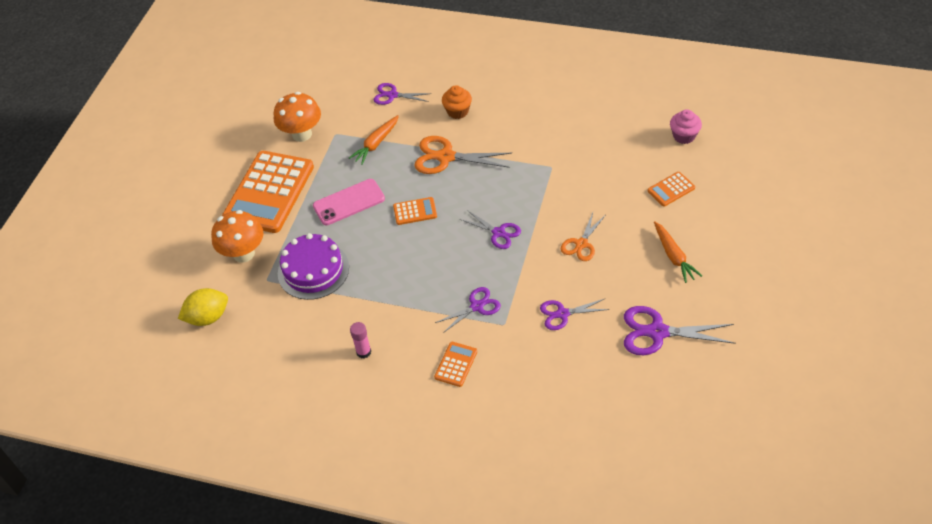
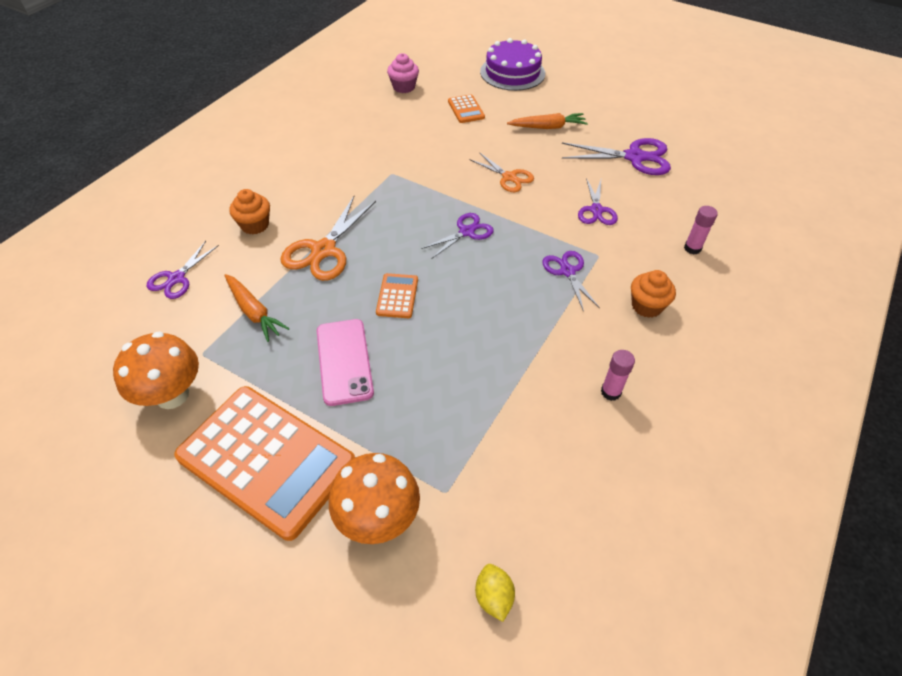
camera: 80 degrees left, 0 degrees up
(208, 317) = (493, 597): yellow lemon -> yellow lemon, size x0.61
(313, 270) = (450, 426): purple cake -> purple cake (512, 72)
(456, 364) = (646, 306): orange calculator -> orange cupcake
(539, 391) = (692, 248): none -> pink glue stick
(657, 332) = (634, 157): purple scissors -> purple scissors turned 105 degrees counterclockwise

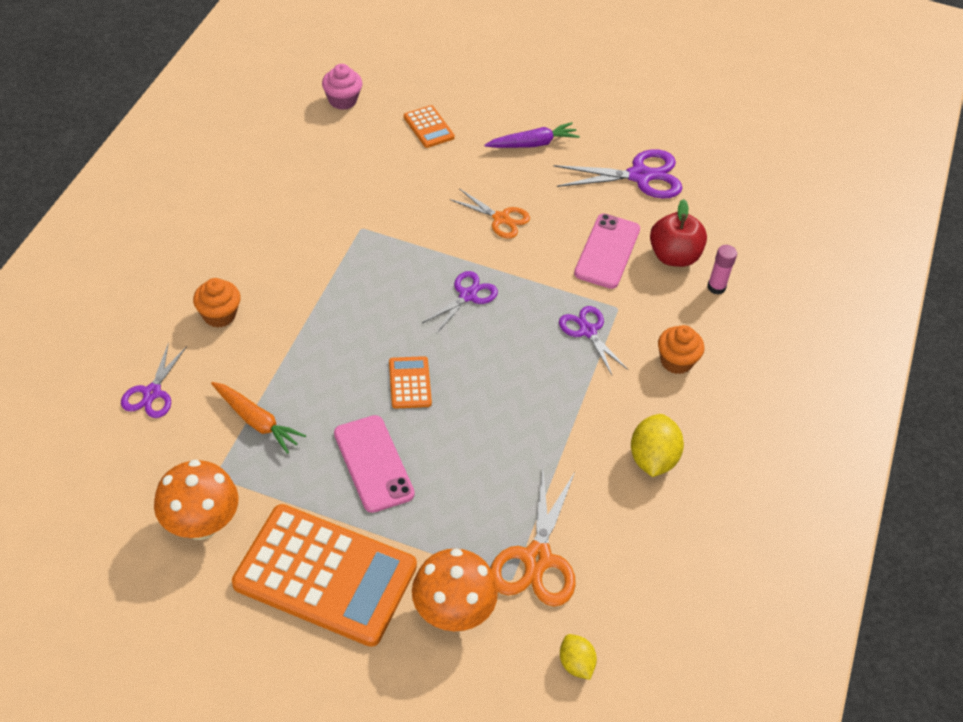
camera: 15 degrees left, 0 degrees up
(324, 250) = (311, 338): orange scissors -> orange scissors (537, 559)
(512, 72) = (474, 65): purple cake -> none
(548, 127) = (533, 144): orange carrot -> purple carrot
(596, 210) = (607, 251): purple scissors -> pink phone
(610, 392) = (652, 459): pink glue stick -> yellow lemon
(656, 220) = (674, 256): none -> red apple

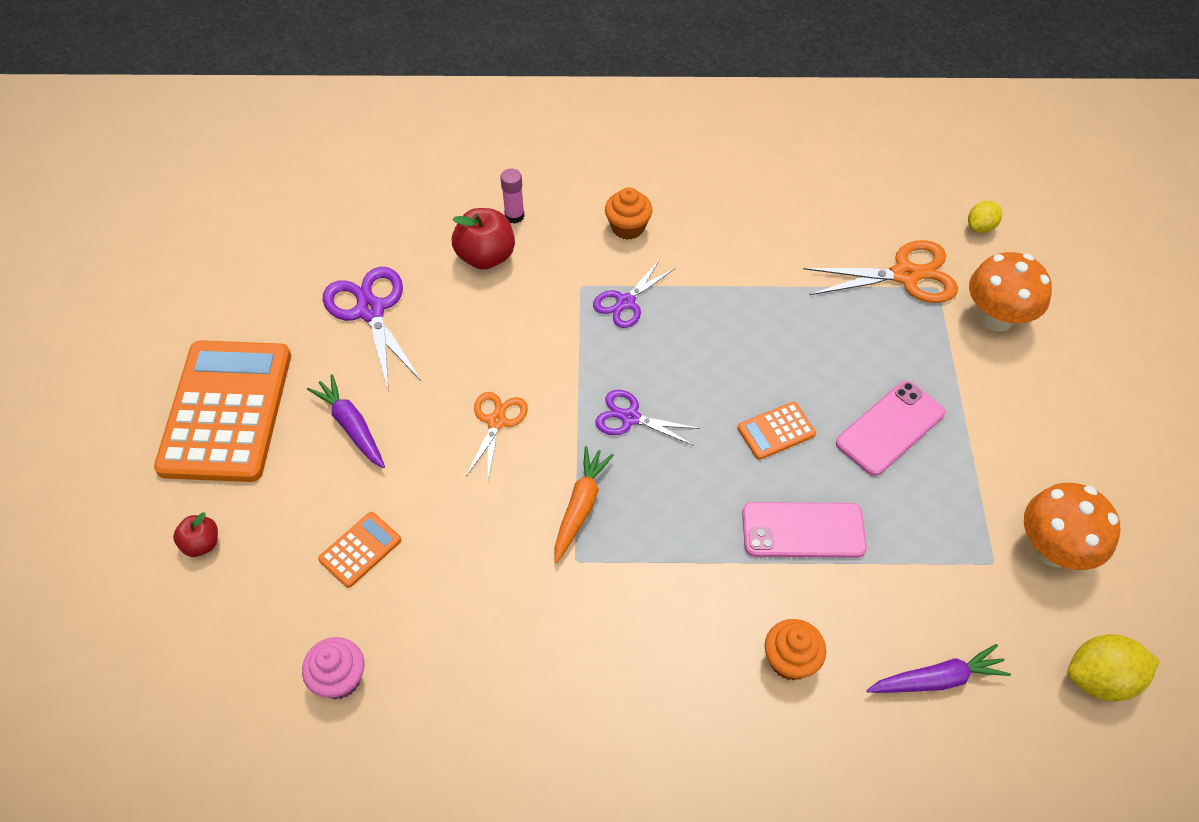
camera: 105 degrees left, 5 degrees up
(152, 393) = (937, 679): purple scissors -> purple carrot
(256, 421) = (907, 553): orange carrot -> orange carrot (580, 506)
(325, 575) = (1029, 423): orange calculator -> orange calculator (226, 411)
(471, 61) = (202, 544): none -> red apple
(607, 251) = (504, 312): pink phone -> pink phone (803, 530)
(652, 459) = (752, 221): yellow lemon -> yellow lemon (1100, 679)

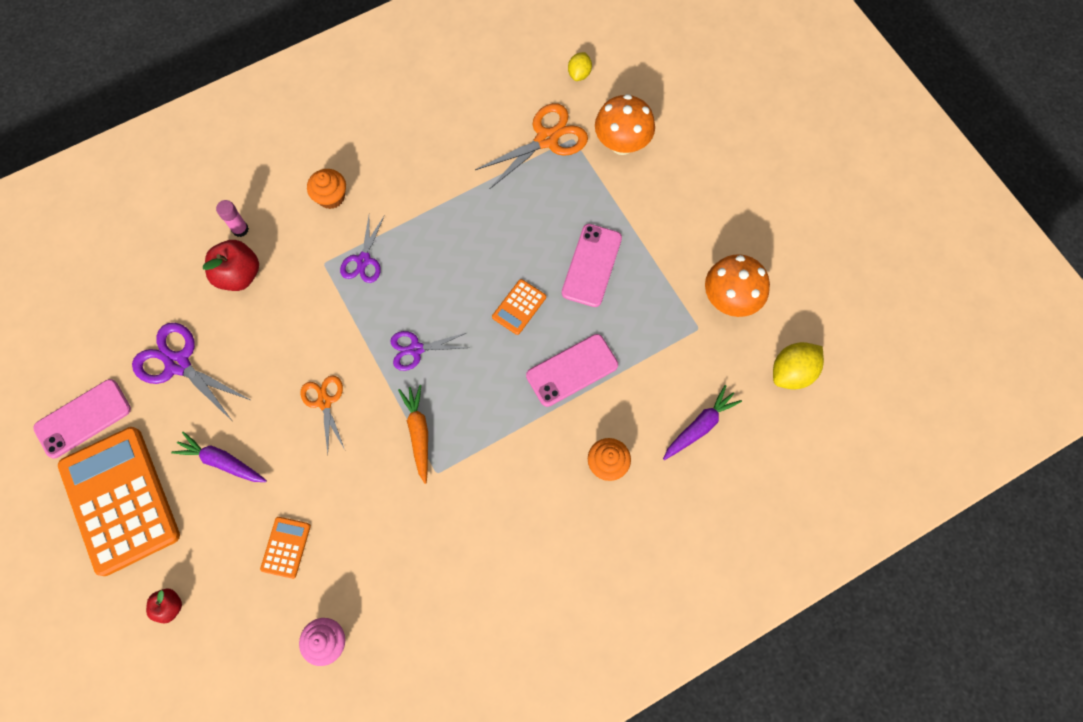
camera: 30 degrees left, 15 degrees up
(245, 316) = (83, 418): none -> pink phone

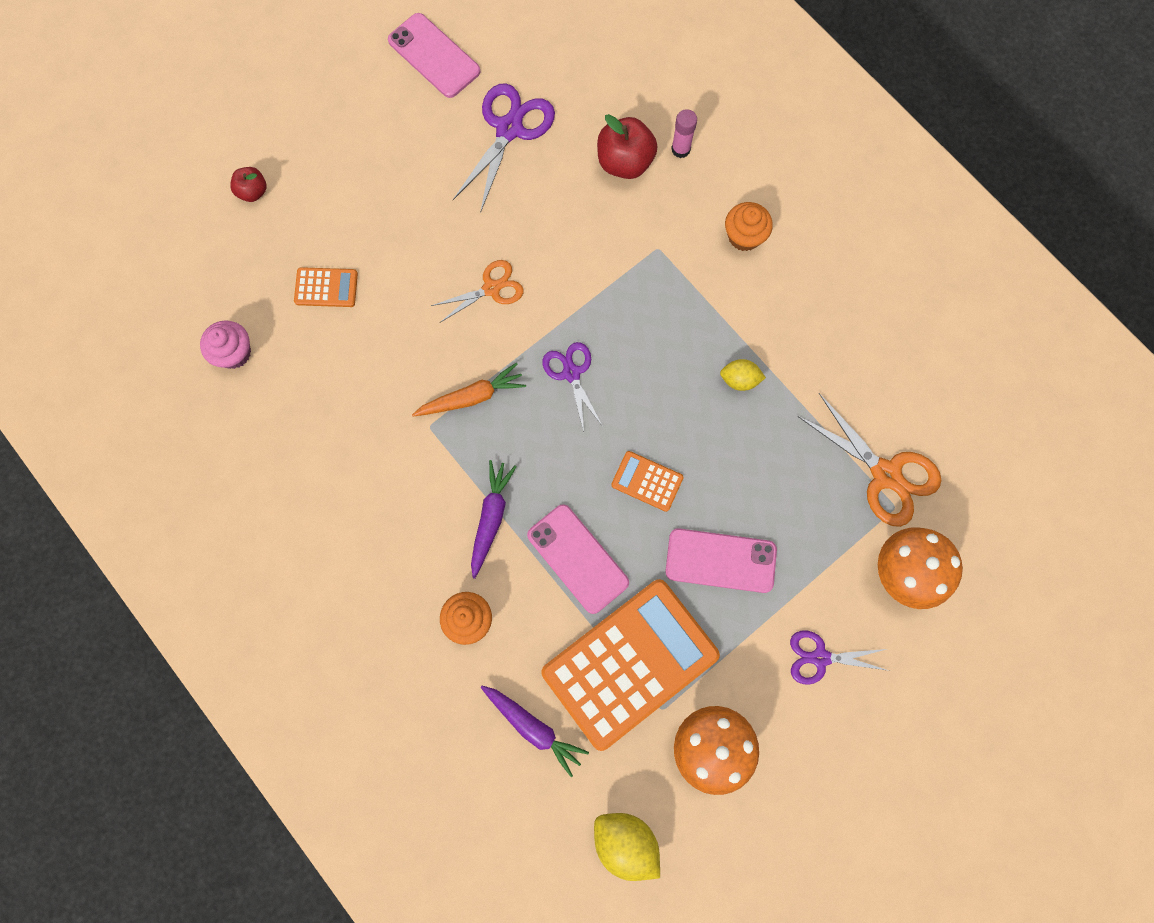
camera: 80 degrees right, 5 degrees up
(120, 500) = (354, 115): orange calculator -> orange calculator (630, 663)
(221, 461) = (409, 201): purple carrot -> purple carrot (491, 518)
(363, 260) = (670, 291): purple scissors -> purple scissors (820, 657)
(579, 74) = (995, 500): yellow lemon -> yellow lemon (739, 379)

